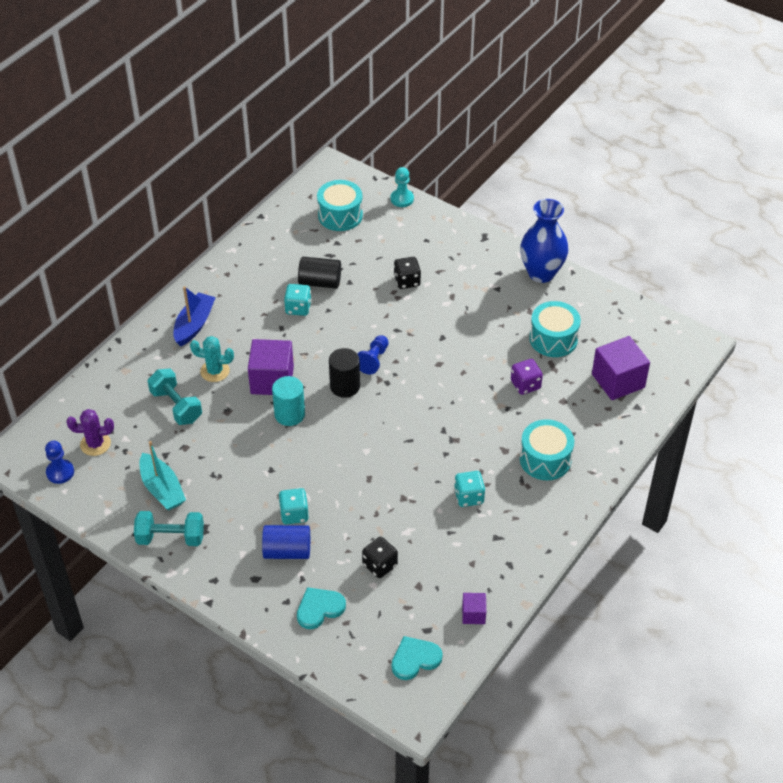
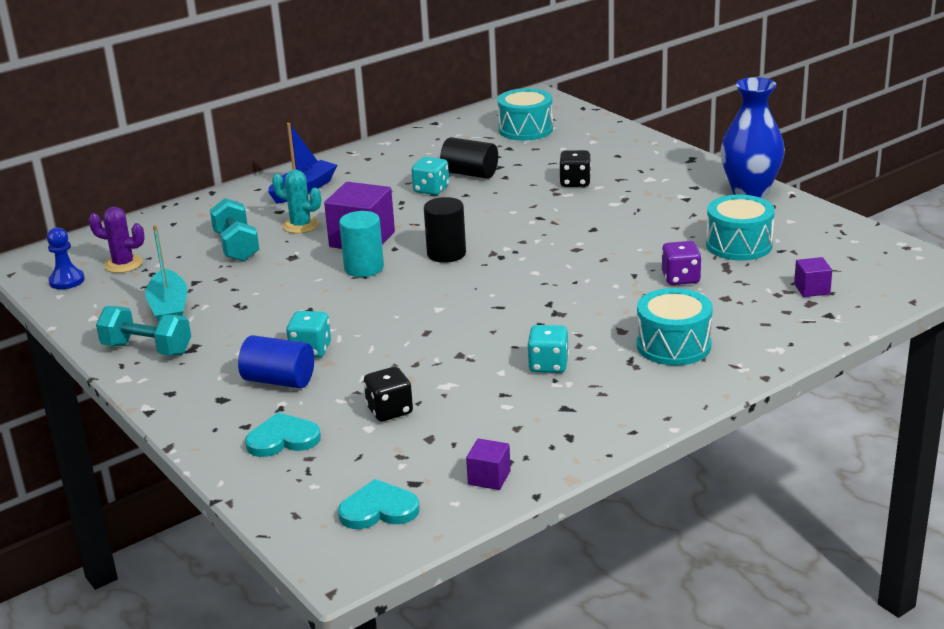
camera: 20 degrees right, 20 degrees down
(373, 360) = (495, 237): blue pawn -> none
(402, 199) = (606, 124): turquoise pawn -> none
(618, 381) = (812, 289): purple cube -> purple cube, size x0.51

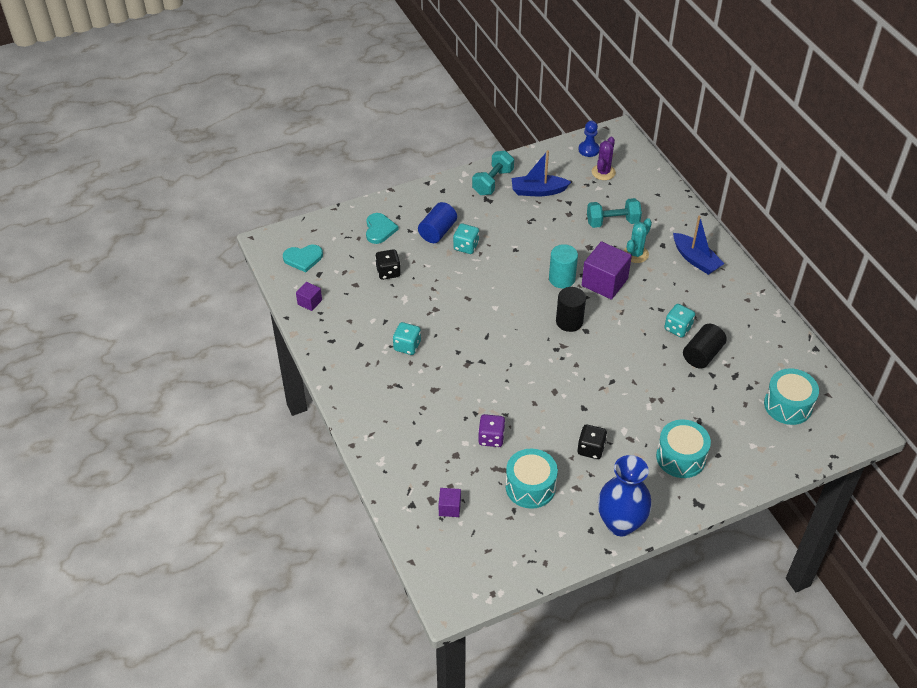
camera: 100 degrees right, 20 degrees up
(169, 308) = (538, 191): turquoise boat -> blue boat
(378, 509) = (303, 258): turquoise heart -> turquoise heart turned 75 degrees clockwise
(575, 182) = (669, 415): black dice -> black dice (591, 449)
(673, 345) = (406, 410): turquoise drum -> turquoise drum (681, 457)

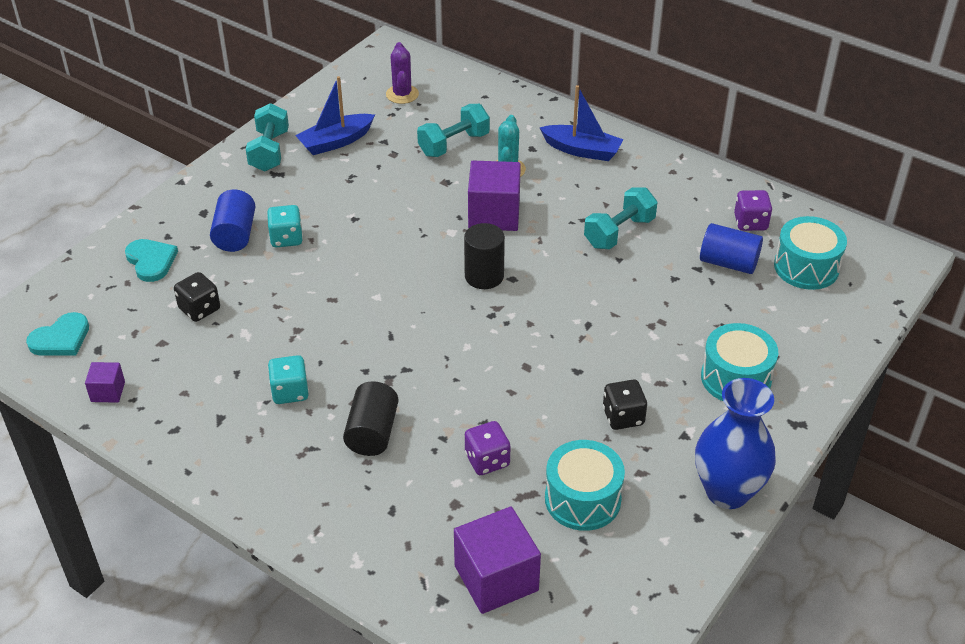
camera: 30 degrees left, 5 degrees down
(449, 508) = (496, 578): purple cube -> purple cube, size x1.97
(562, 279) = (438, 230): turquoise cylinder -> none
(588, 150) = (366, 76): blue pawn -> none
(678, 328) = (619, 232): turquoise dice -> turquoise dumbbell
(702, 354) = (669, 250): black cylinder -> black cylinder (372, 432)
(736, 379) = (728, 263): none -> blue cylinder
(773, 358) = (750, 223): none -> purple dice

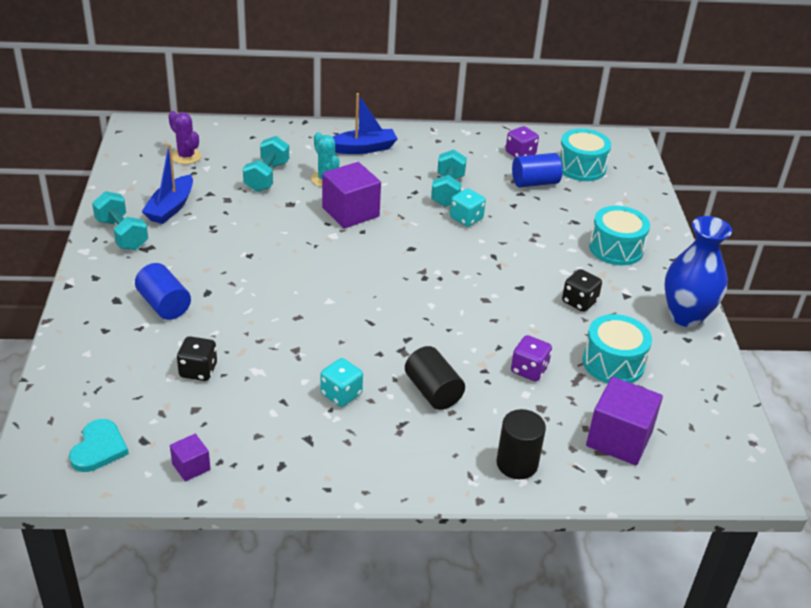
camera: 40 degrees left, 5 degrees down
(151, 261) = (112, 354): turquoise heart -> none
(286, 238) = (211, 290): turquoise dice -> turquoise dice (466, 218)
(484, 276) = (390, 255): black cylinder -> black cylinder (517, 464)

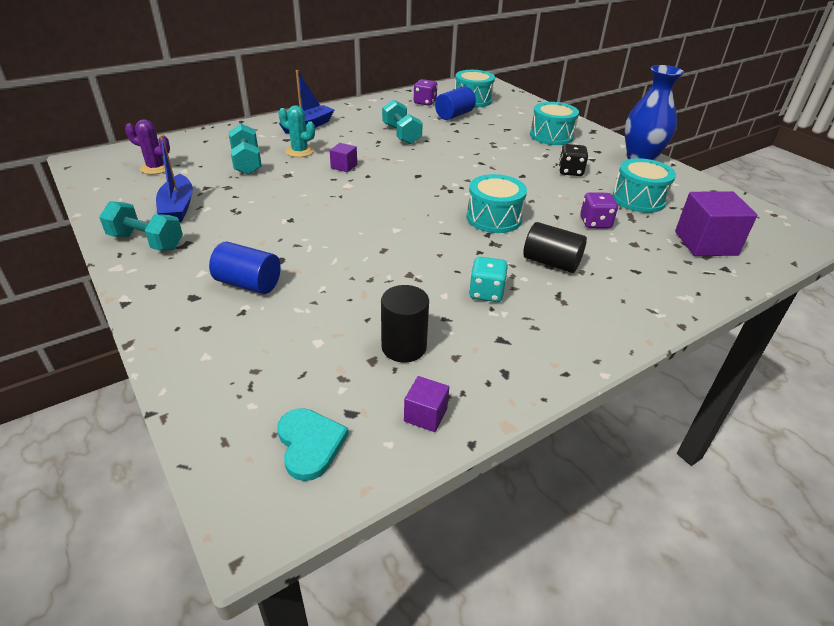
camera: 30 degrees left, 0 degrees up
(198, 371) = (340, 325): black dice -> none
(350, 212) = (344, 166): purple cube -> purple cube, size x0.51
(432, 324) = (494, 218): none -> turquoise drum
(466, 218) = (435, 147): turquoise dice -> none
(517, 464) = (670, 287): black cylinder -> black cylinder (404, 347)

